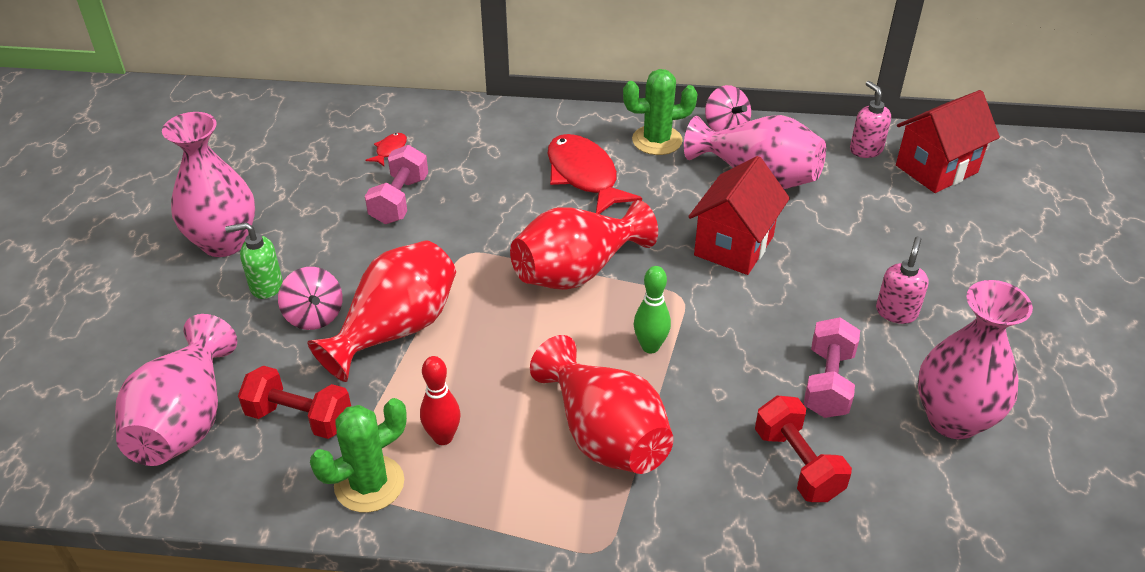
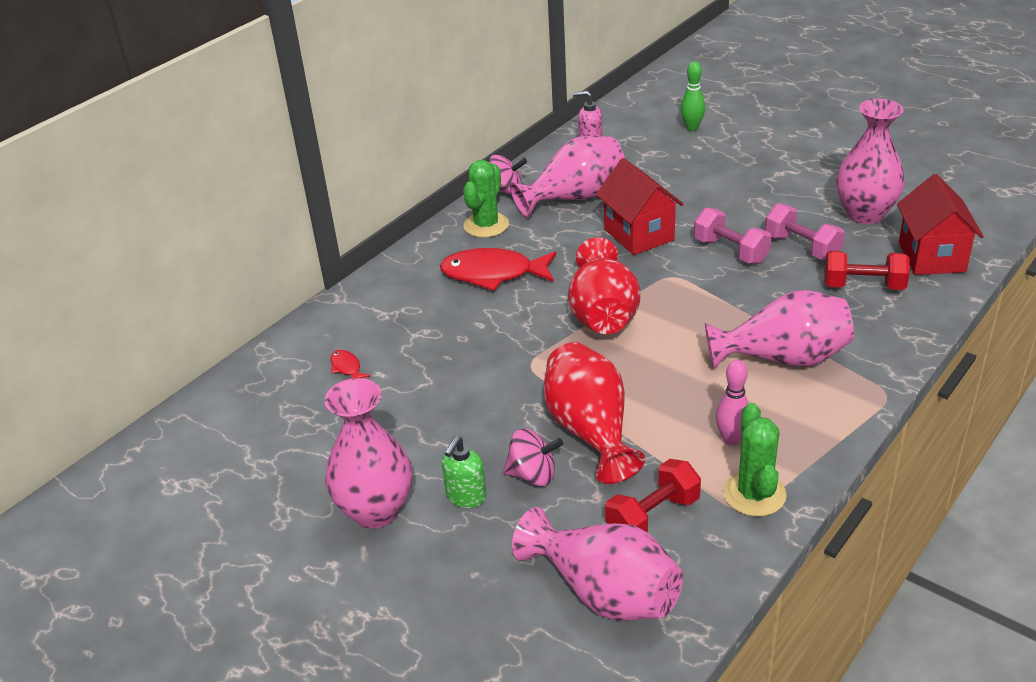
camera: 55 degrees left, 5 degrees down
(399, 200) = (424, 382): pink dumbbell -> pink dumbbell (730, 251)
(443, 437) = (731, 439): red bowling pin -> pink bowling pin
(604, 435) = (783, 358): red vase -> pink vase
(650, 346) = (711, 308): green bowling pin -> green bowling pin (692, 128)
(896, 312) = (758, 196): pink soap dispenser -> none
(936, 169) = (637, 127): red house -> red house (931, 257)

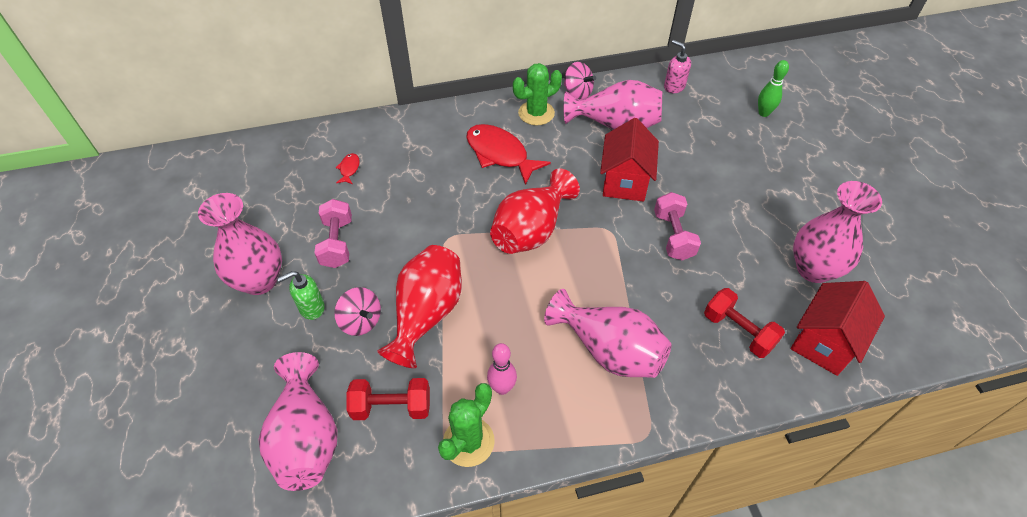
camera: 35 degrees right, 15 degrees up
(802, 247) = (729, 266): pink dumbbell -> pink dumbbell (337, 243)

